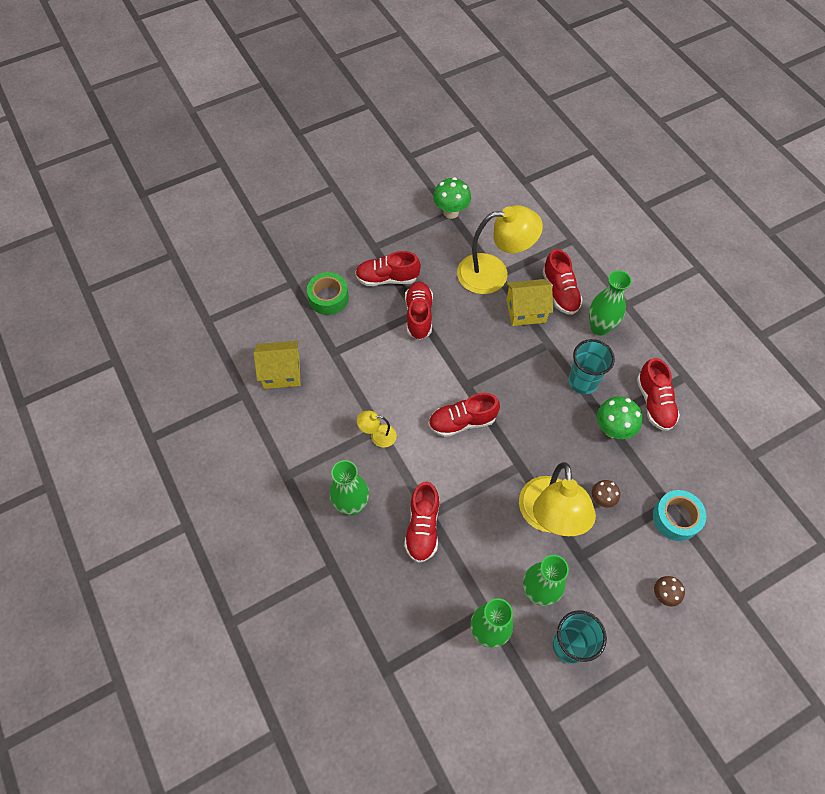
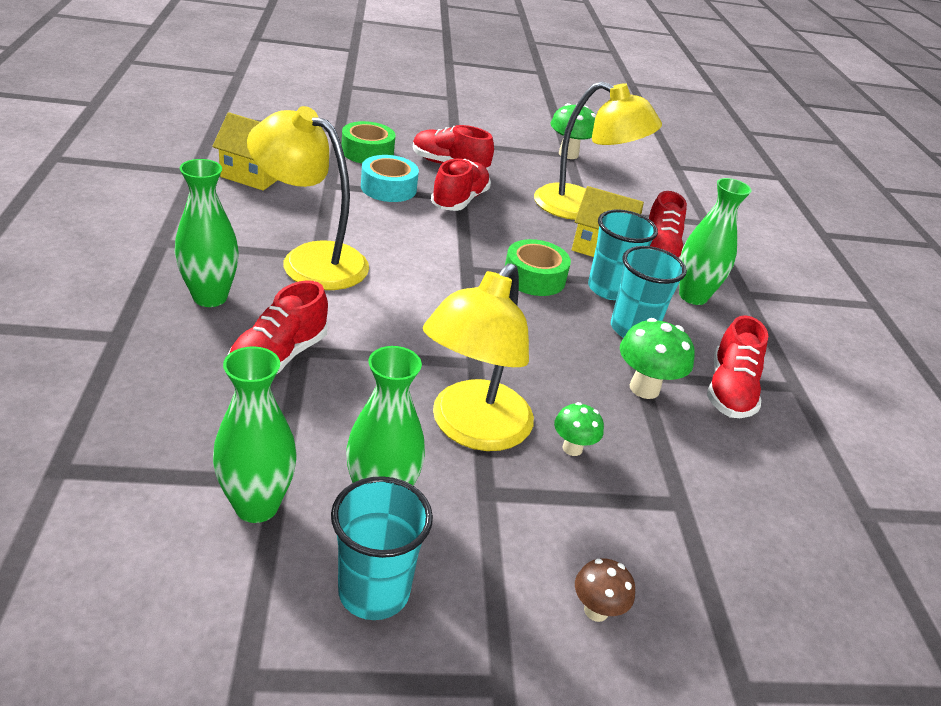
camera: 20 degrees right, 25 degrees down
(378, 435) = (310, 260): yellow lamp -> yellow lamp, size x2.23
(462, 422) = (431, 294): red shoe -> none
(506, 368) = (534, 277): none -> green tape
(552, 351) = (609, 289): none -> turquoise cup
(601, 499) = (572, 448): brown mushroom -> green mushroom
(676, 518) = (684, 525): turquoise tape -> turquoise tape (388, 188)

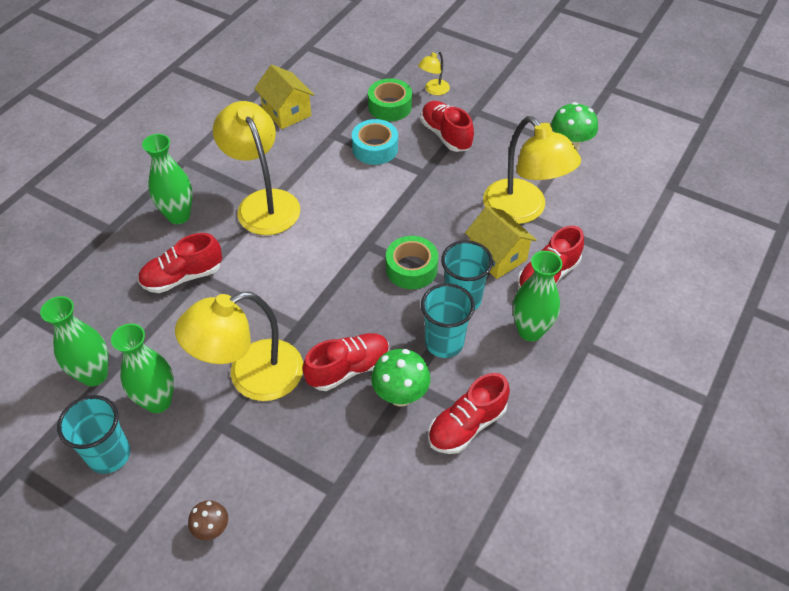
camera: 40 degrees right, 15 degrees up
(398, 133) = (433, 90): none -> yellow lamp
(459, 200) = (421, 175): red shoe -> red shoe (348, 369)
(572, 448) = (302, 419): green mushroom -> none

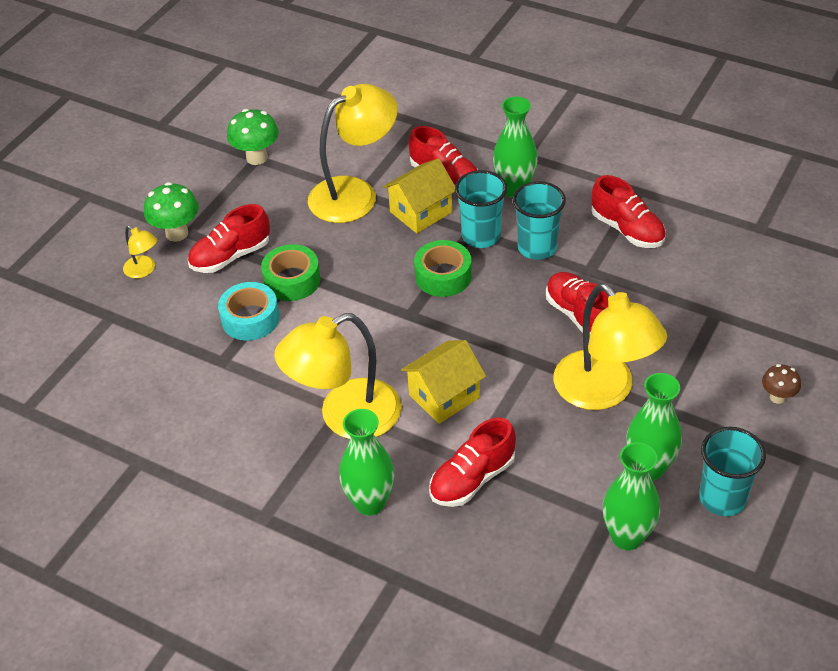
camera: 90 degrees left, 5 degrees down
(183, 277) = (472, 479): red shoe -> red shoe turned 75 degrees clockwise
(287, 112) = (171, 415): yellow house -> yellow house (444, 396)
(390, 106) = (171, 310): green tape -> green tape (292, 280)
(400, 395) = (604, 276): green mushroom -> green mushroom (177, 233)

